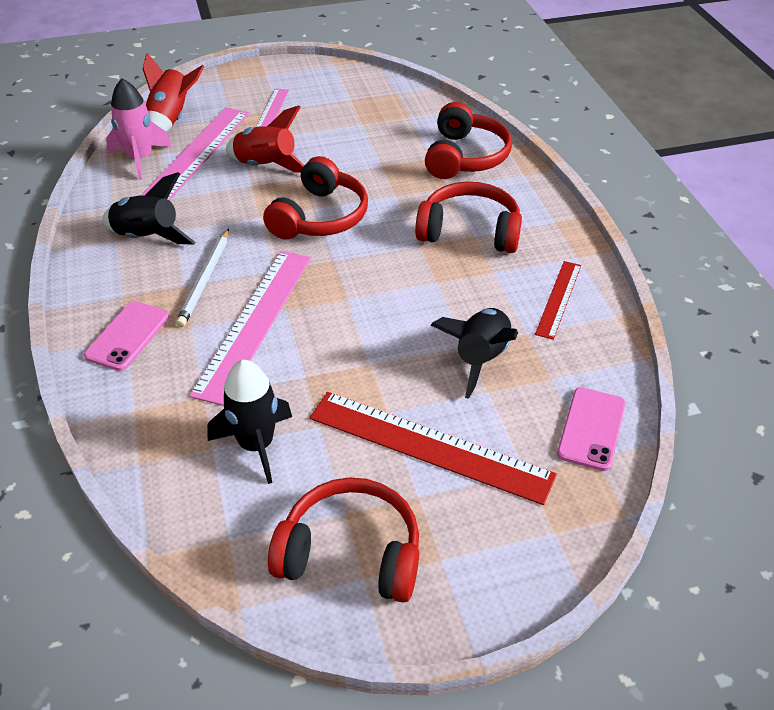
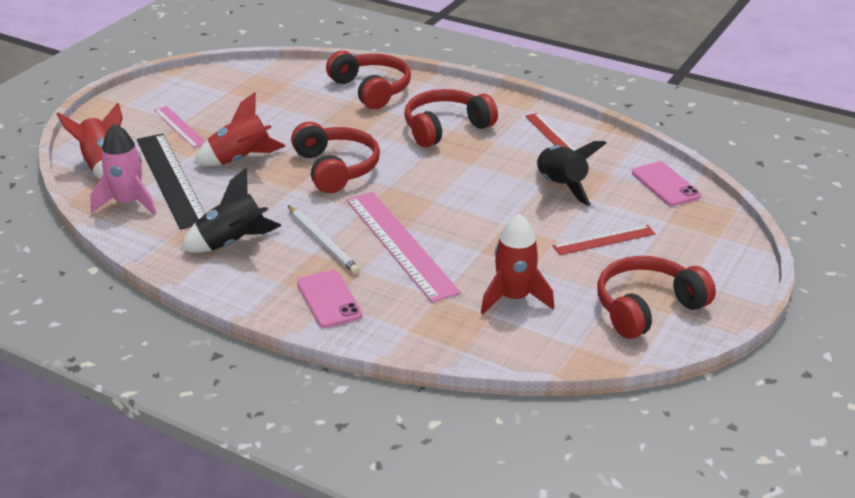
camera: 45 degrees left, 10 degrees down
(195, 155) = (171, 179): pink ruler -> black ruler
(256, 445) = (514, 298): black rocket -> red rocket
(429, 446) = (604, 240): red ruler -> red ruler, size x0.54

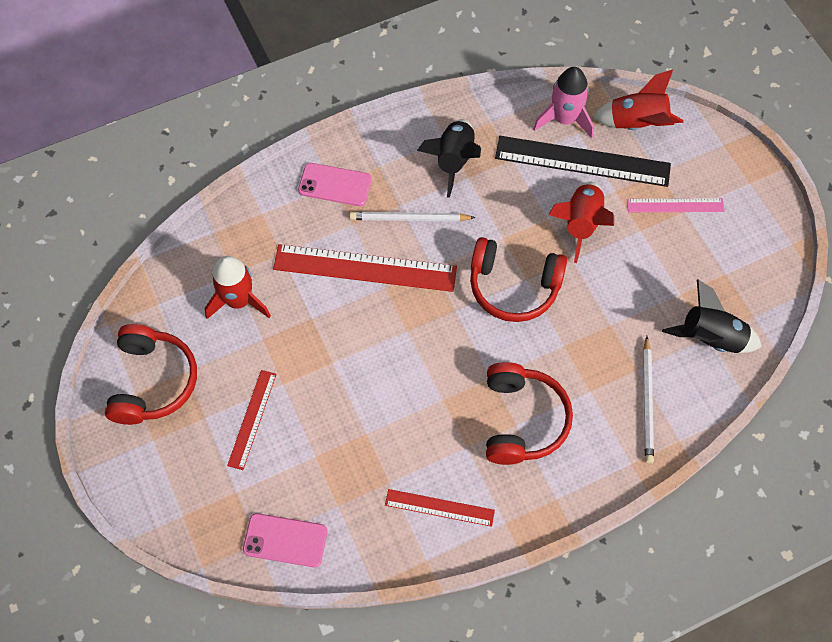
camera: 125 degrees right, 30 degrees up
(371, 90) = (647, 402): red headphones -> white pencil
(400, 244) = (365, 268): pink ruler -> red ruler
(561, 186) = (351, 446): black rocket -> black rocket (710, 338)

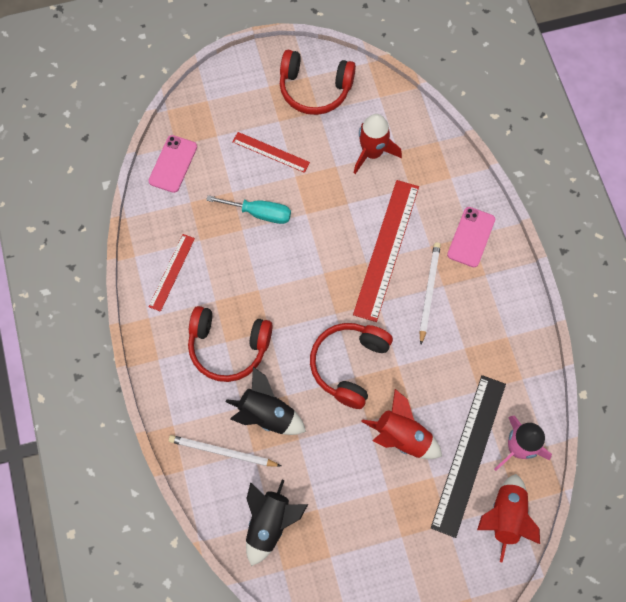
camera: 100 degrees right, 5 degrees up
(341, 416) = (259, 213): none -> turquoise screwdriver
(453, 161) = (483, 339): black rocket -> black rocket (267, 414)
(675, 205) = (409, 529): pink ruler -> none

